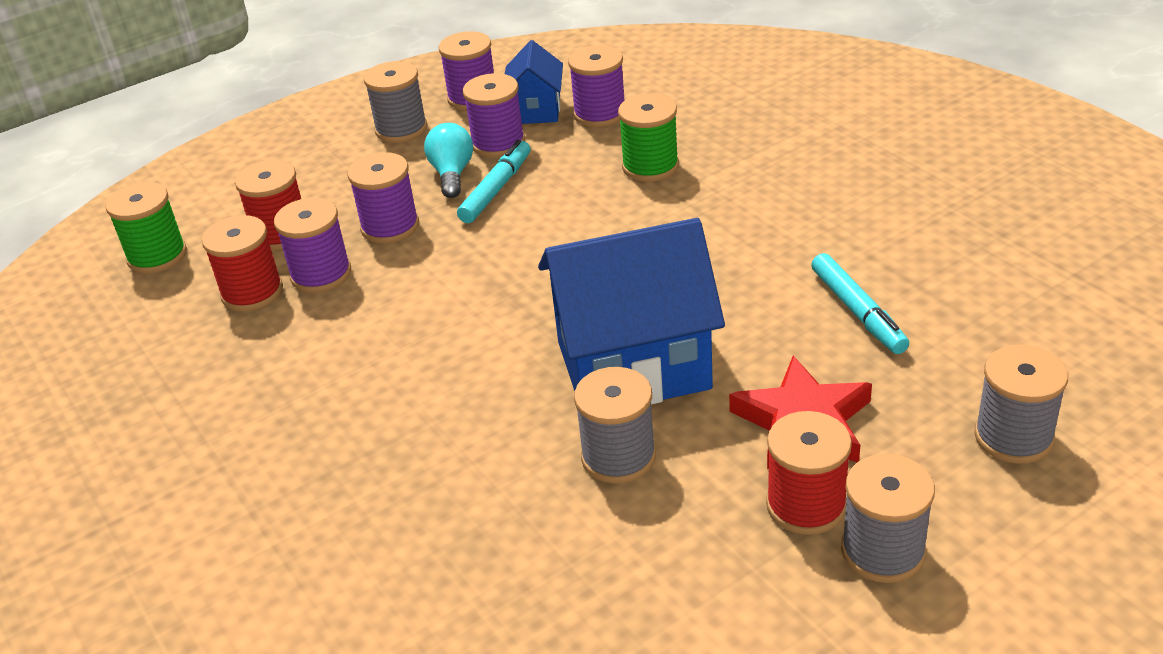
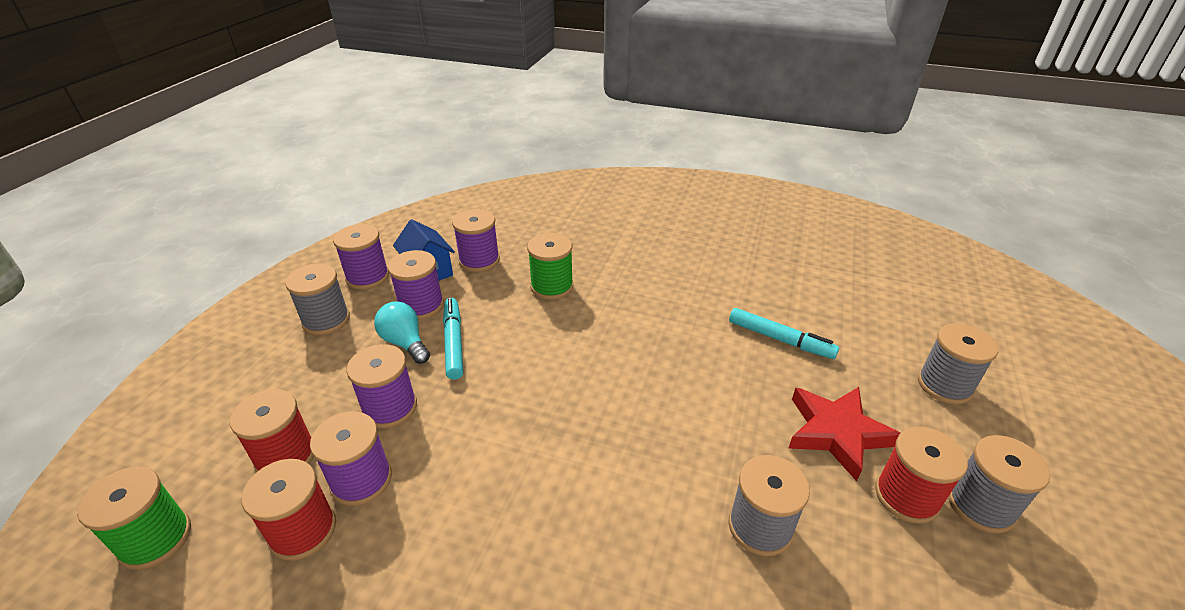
camera: 40 degrees left, 0 degrees up
(633, 365) = (692, 443): blue house -> none

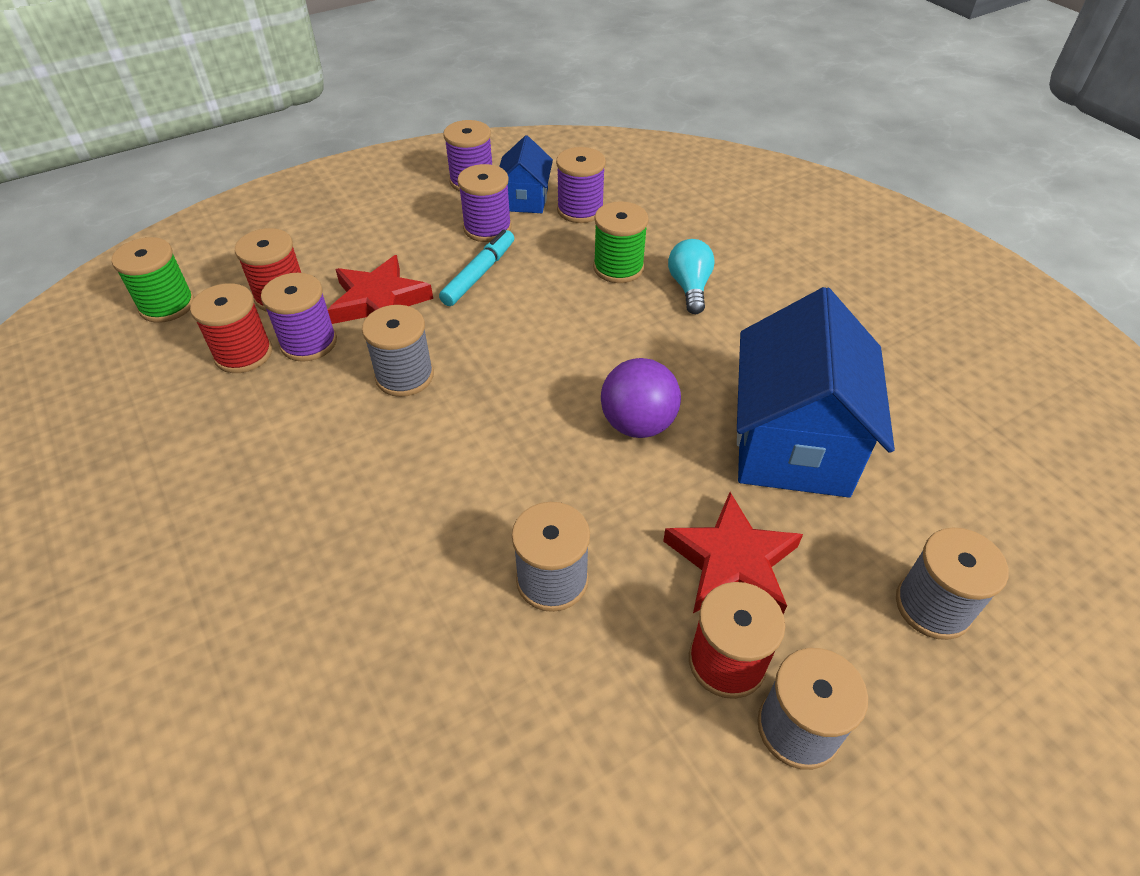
camera: 40 degrees right, 10 degrees up
(326, 320) = (405, 204): grey spool -> grey spool (404, 376)
(390, 408) = (379, 301): purple spool -> red star
(405, 343) = (442, 254): turquoise light bulb -> turquoise light bulb (689, 287)
(685, 382) = (637, 424): none -> purple ball
(780, 339) = (792, 444): turquoise marker -> blue house

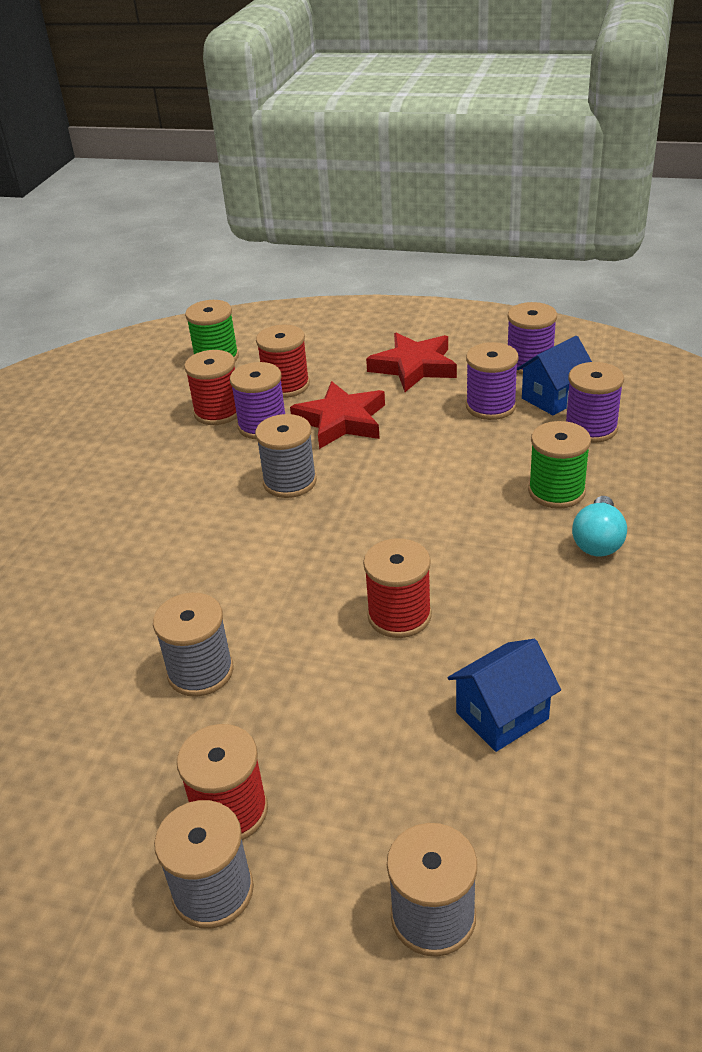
camera: 50 degrees right, 10 degrees down
(479, 274) = (436, 438): turquoise marker -> none
(637, 424) = (399, 615): purple ball -> red spool
(689, 287) = (598, 541): turquoise light bulb -> turquoise light bulb turned 150 degrees clockwise
(732, 563) = (327, 756): red star -> red star (414, 367)
(792, 444) = (502, 716): blue house -> blue house, size x0.51

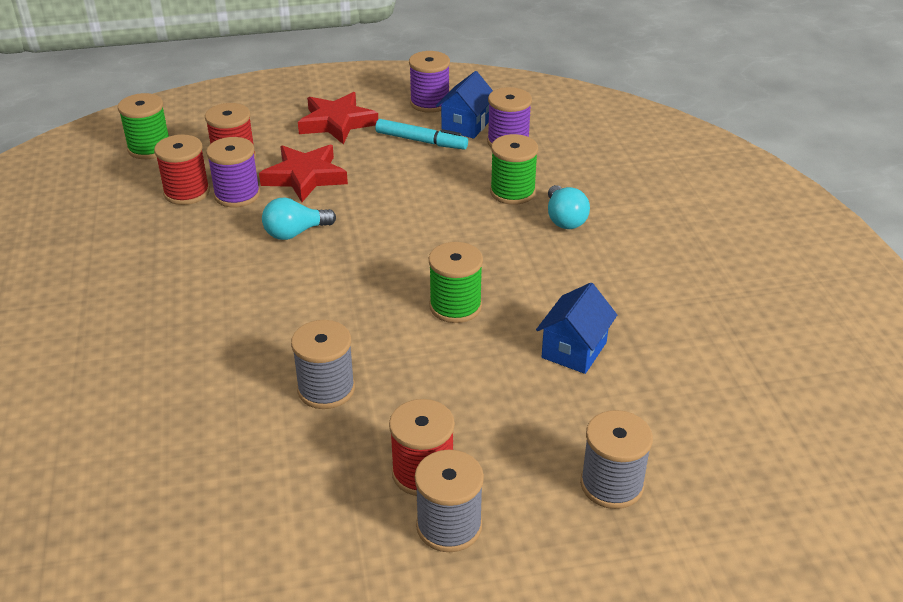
camera: 30 degrees left, 0 degrees up
(290, 482) = (295, 233): grey spool -> turquoise light bulb
(399, 615) = (455, 306): red spool -> green spool
(490, 406) = (421, 141): purple spool -> turquoise marker

